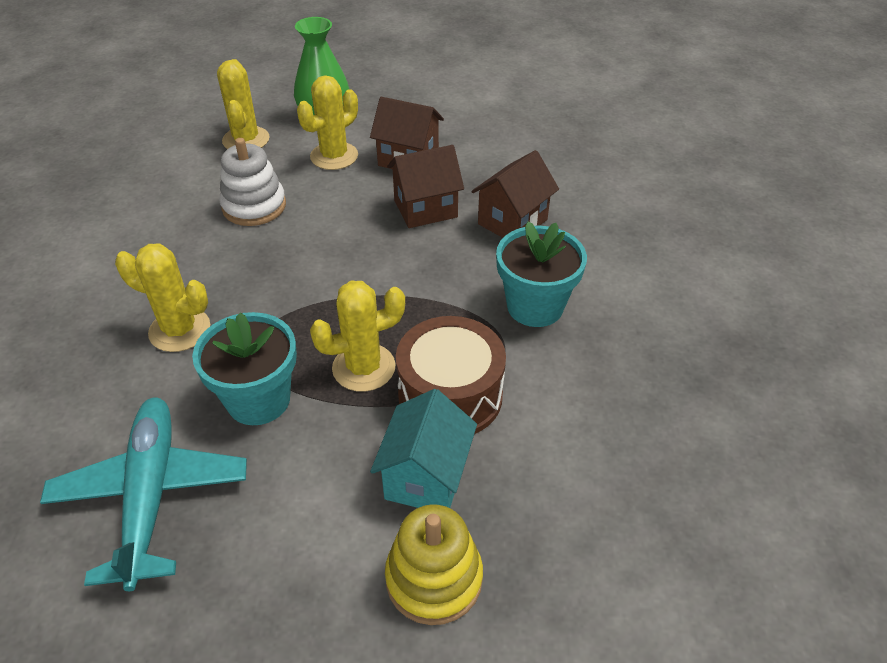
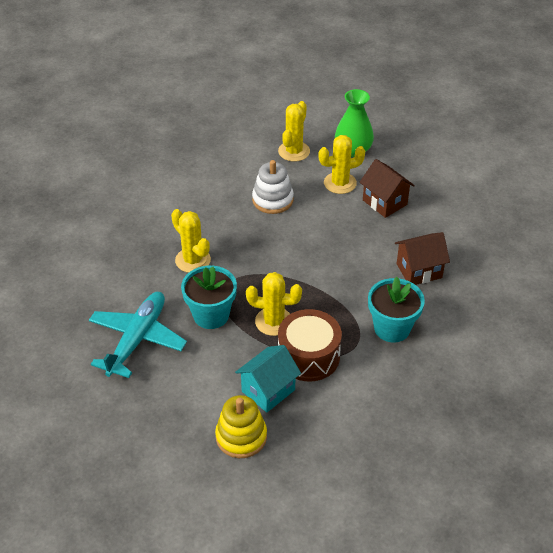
camera: 30 degrees right, 0 degrees up
(425, 209) = (371, 241): brown house -> none

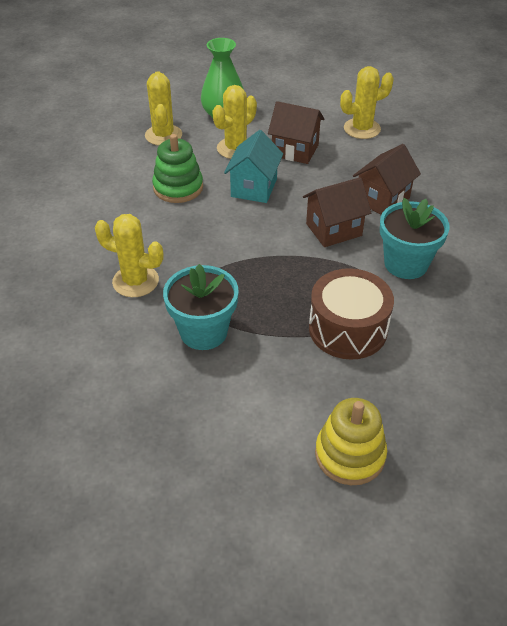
camera: 30 degrees left, 0 degrees up
(137, 339) = (134, 399): turquoise plane -> none
(268, 390) = (336, 386): turquoise house -> turquoise house (254, 188)
(272, 200) = (178, 187): white stacking toy -> green stacking toy
(273, 321) = (280, 309): yellow cactus -> yellow cactus (362, 129)
(360, 279) = (333, 230): none -> brown house

